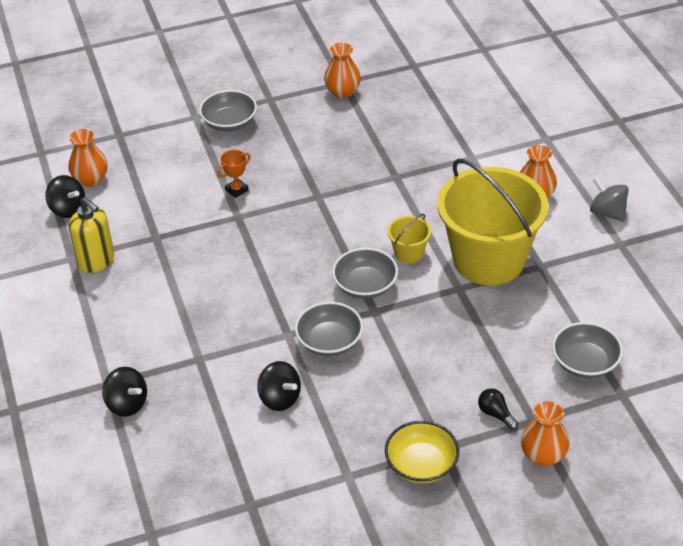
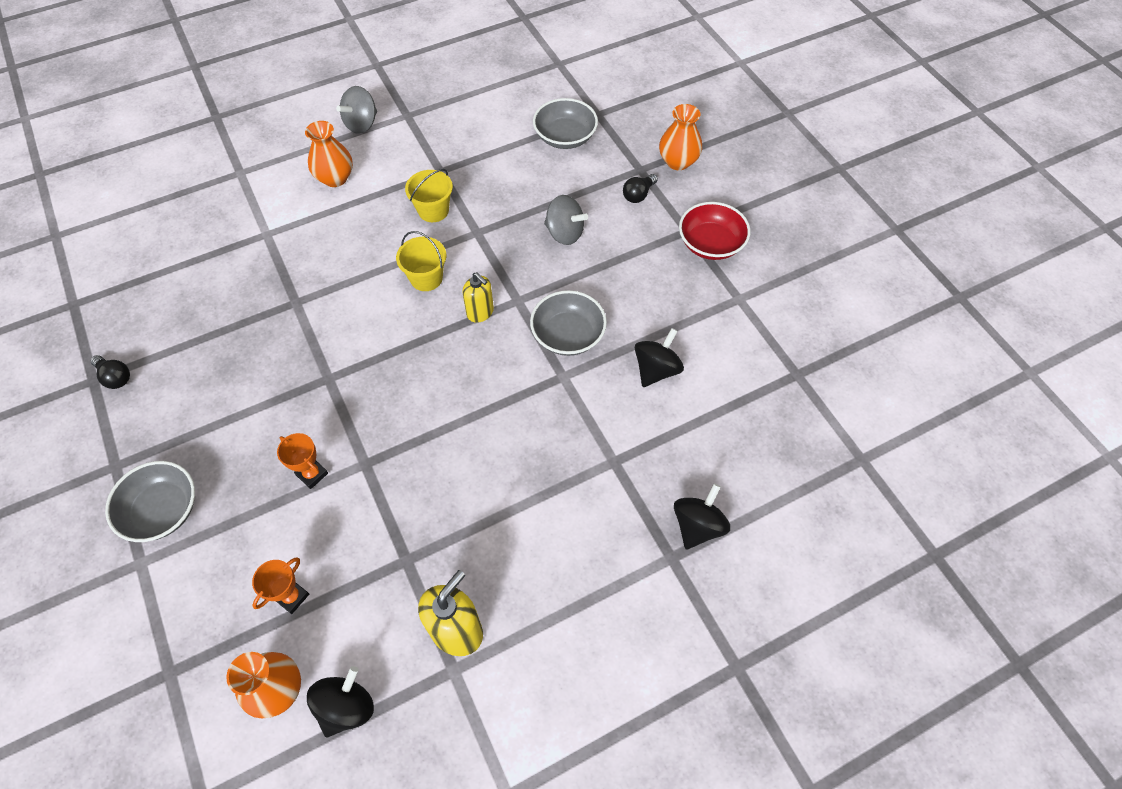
camera: 100 degrees left, 15 degrees up
(148, 183) = (292, 597): none -> orange trophy
(342, 92) = (115, 377): orange vase -> black light bulb
(365, 286) = (480, 312): grey bowl -> yellow soap dispenser
(421, 465) = (710, 244): yellow bowl -> red bowl
(449, 350) = (564, 233): none -> grey spinning top
(489, 259) = (433, 210): yellow bucket -> yellow bucket, size x0.41

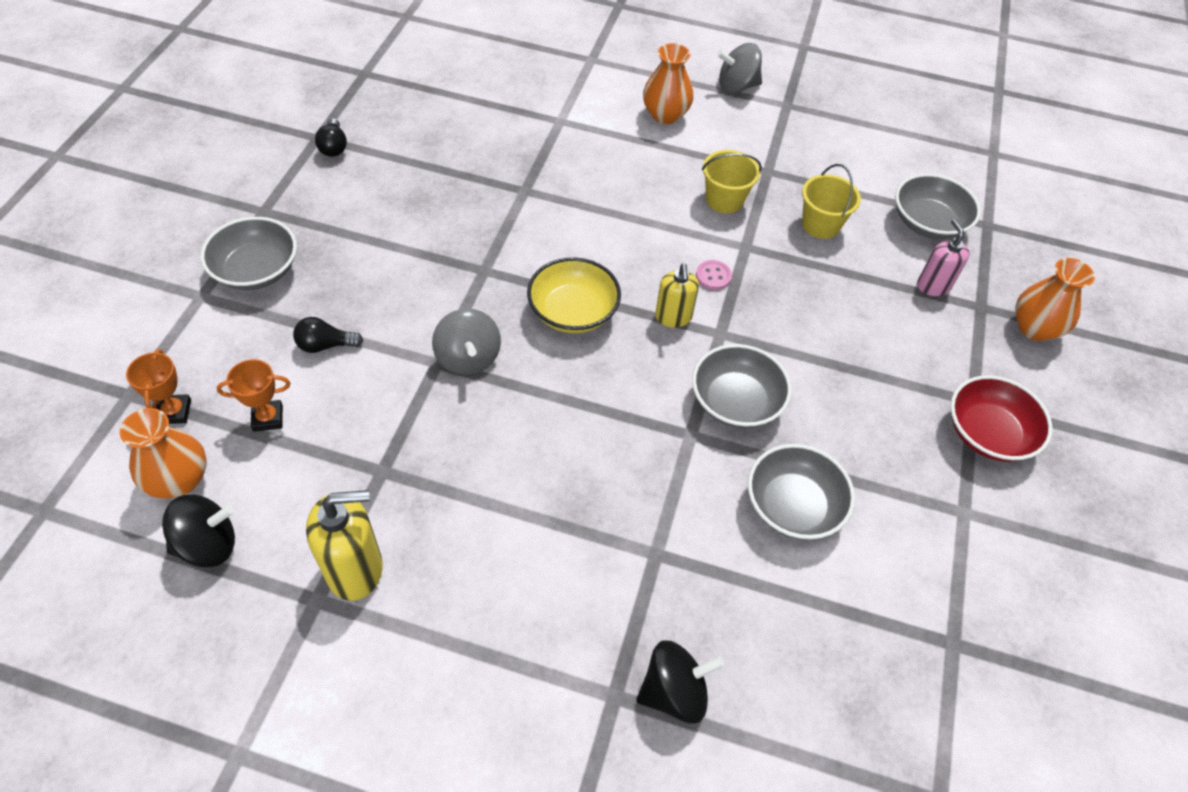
camera: 40 degrees right, 5 degrees down
(312, 474) = (388, 335): orange trophy -> orange trophy (174, 412)
(416, 359) = (573, 312): none -> yellow bowl
(426, 278) = (655, 251): yellow bucket -> yellow bucket (820, 225)
(477, 267) = (713, 276): none -> pink button
(564, 233) = (833, 308): grey spinning top -> grey spinning top (468, 358)
(604, 176) = (933, 286): none -> pink soap dispenser
(638, 195) = (953, 329): black light bulb -> black light bulb (325, 345)
(656, 370) = (793, 506): black spinning top -> grey bowl

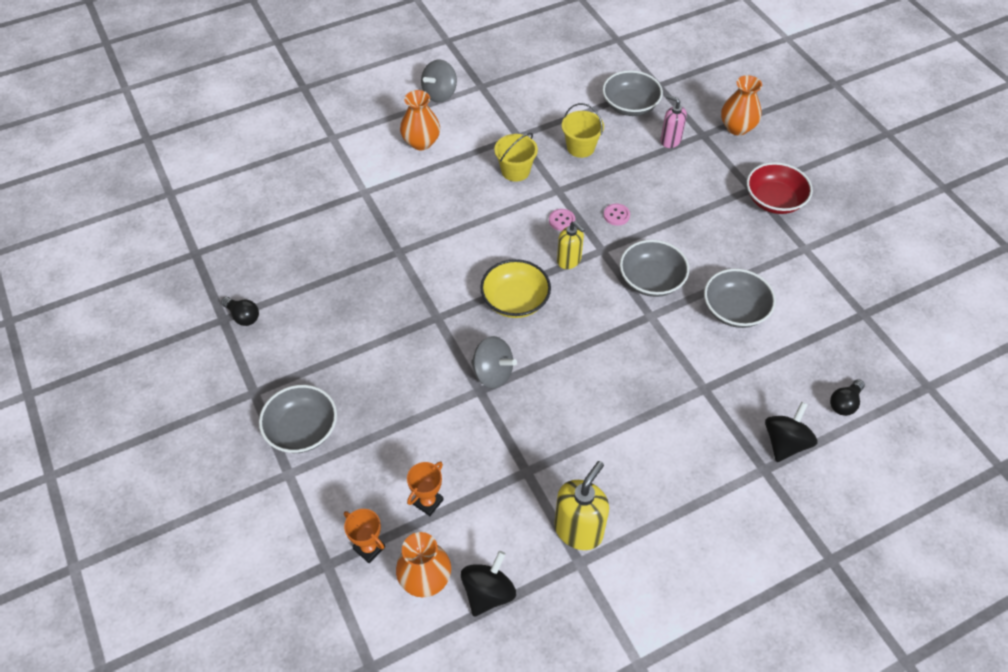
camera: 40 degrees left, 0 degrees up
(325, 345) = (405, 435): black light bulb -> black light bulb (844, 403)
(778, 313) = (616, 215): none -> pink button

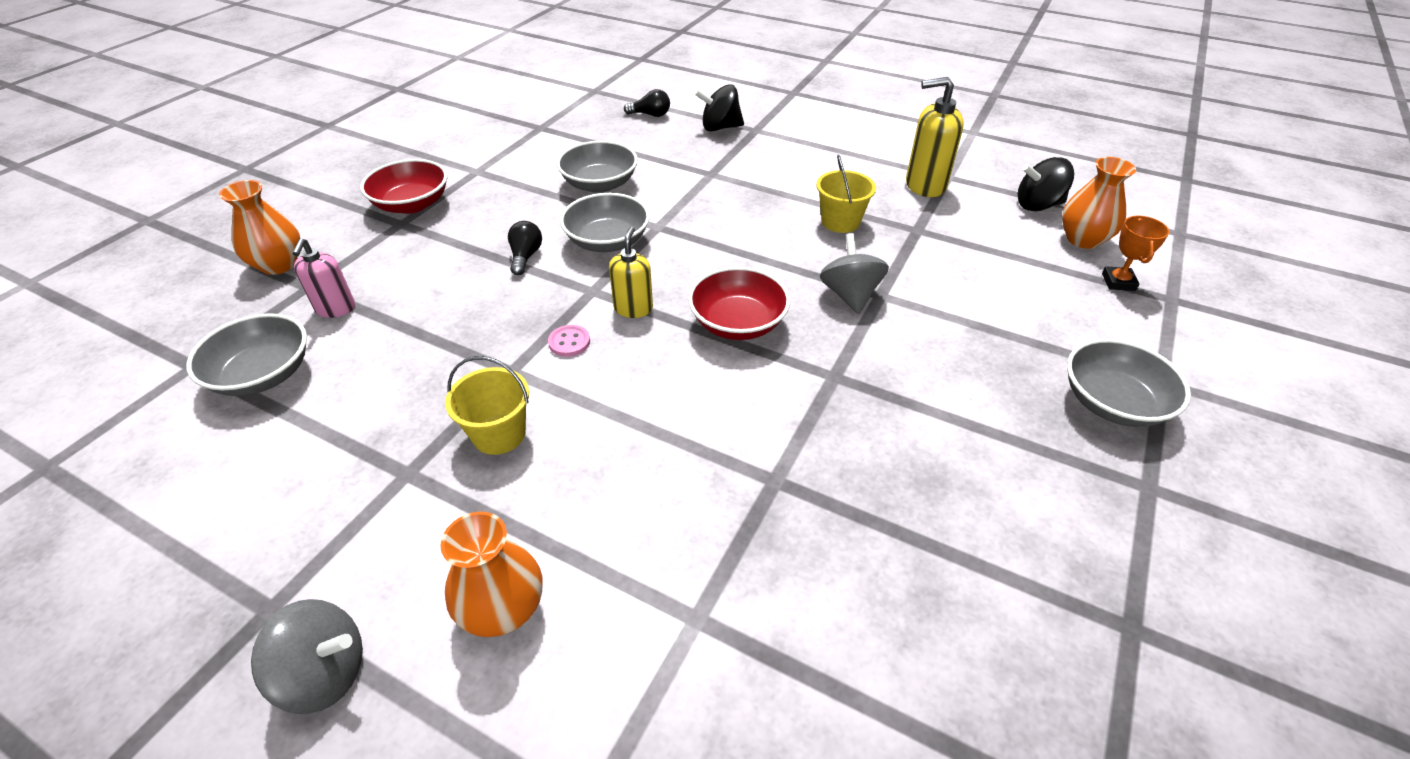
camera: 125 degrees left, 10 degrees down
(243, 316) = (1093, 600): black light bulb -> black light bulb (525, 257)
(428, 502) = (1029, 270): orange trophy -> none
(515, 300) = (738, 323): yellow bowl -> red bowl
(580, 147) = (398, 387): yellow bucket -> yellow bucket (840, 222)
(616, 215) = (522, 301): pink button -> none

